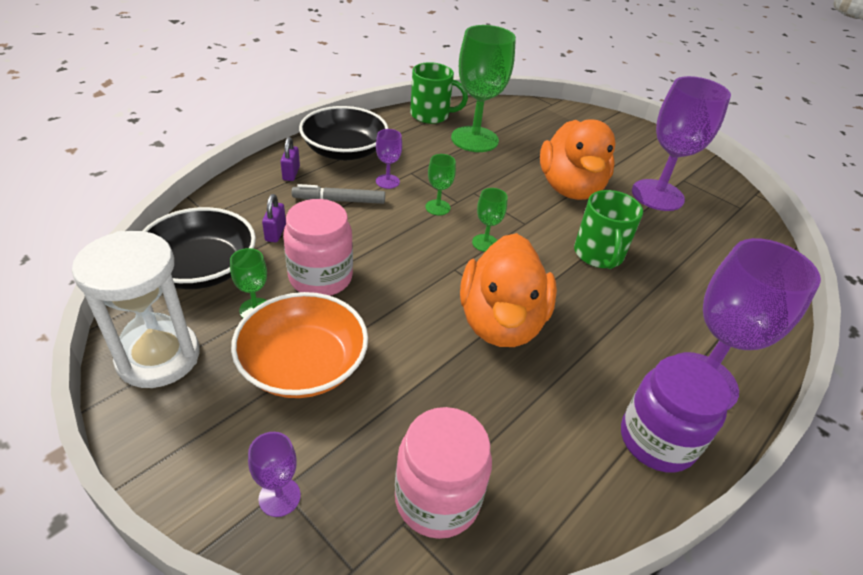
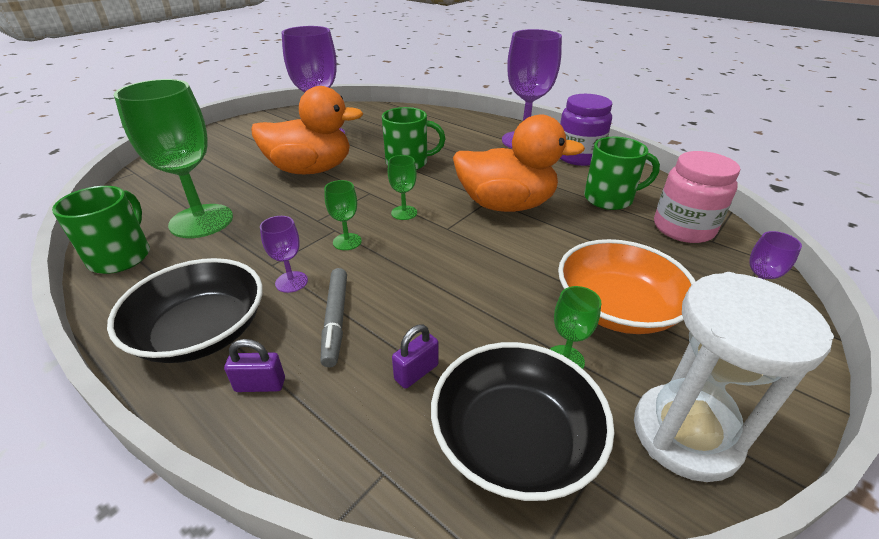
camera: 90 degrees left, 5 degrees down
(275, 232) = (416, 372): purple padlock -> purple padlock turned 45 degrees counterclockwise
(320, 277) = (491, 314): pink jar -> none
(520, 436) = (610, 199): none -> green mug

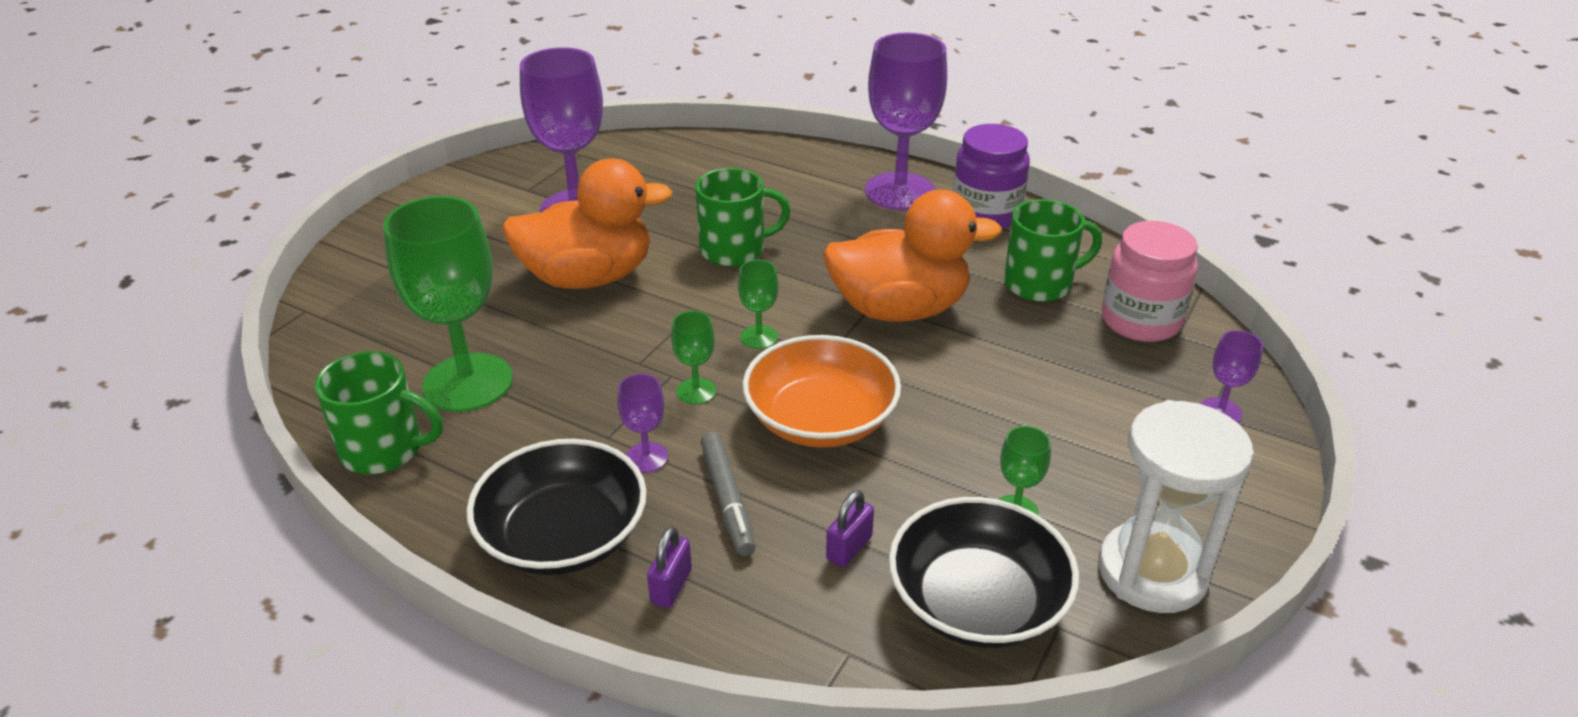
camera: 10 degrees left, 0 degrees up
(121, 256) = (384, 450): green mug -> green mug turned 105 degrees clockwise
(260, 385) = (671, 586): purple padlock -> purple padlock turned 60 degrees counterclockwise
(617, 308) = (1067, 441): orange bowl -> orange bowl (820, 419)

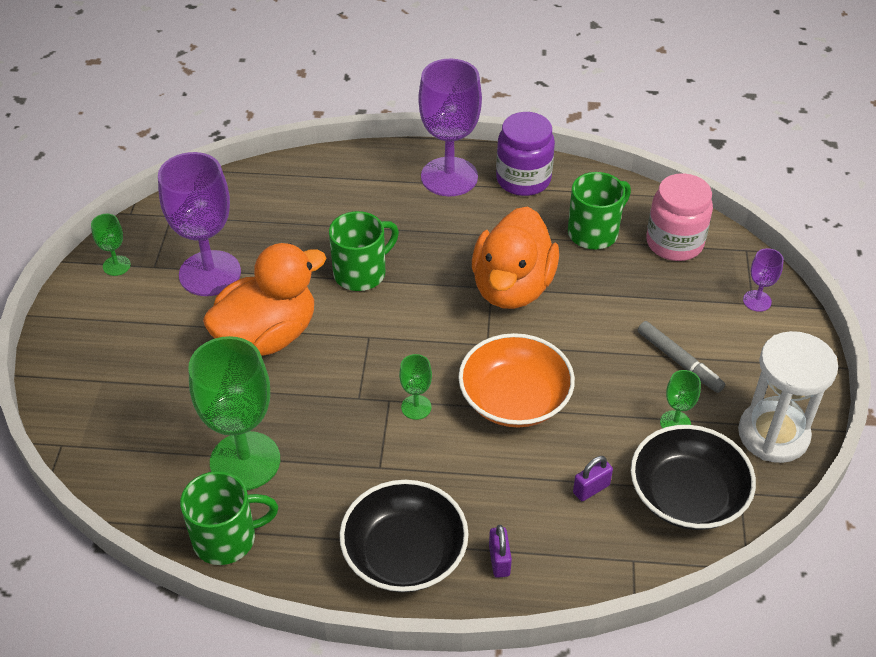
camera: 25 degrees left, 10 degrees up
(646, 457) = (418, 473): purple goblet -> none
(727, 500) = (493, 484): grey marker -> grey marker (679, 361)
(759, 337) = (430, 346): green goblet -> green goblet (116, 265)
(849, 548) = (591, 489): purple padlock -> purple padlock turned 45 degrees clockwise
(899, 309) = (512, 287): orange duck -> orange duck turned 135 degrees clockwise

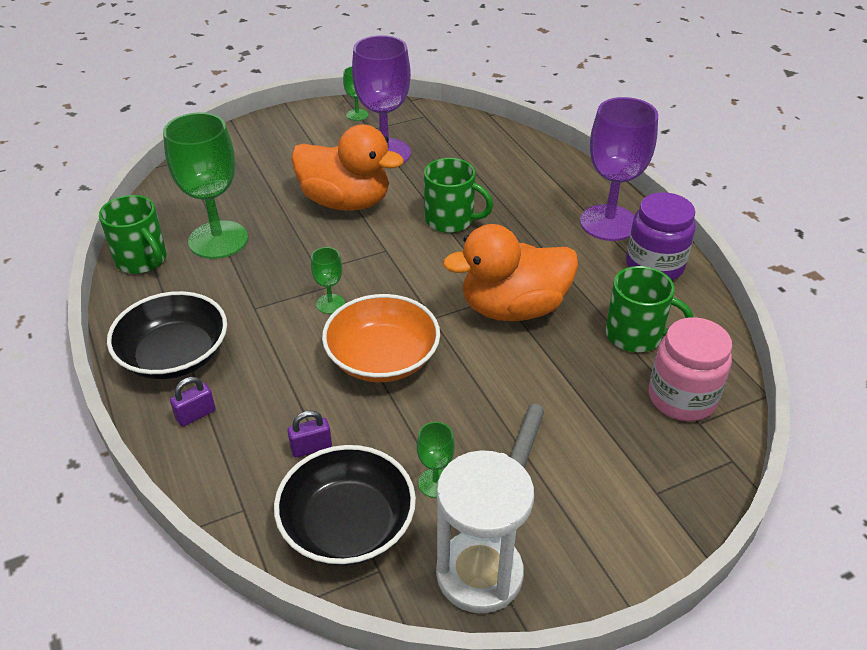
camera: 60 degrees right, 5 degrees down
(591, 489) = (311, 448): purple padlock -> purple padlock turned 45 degrees counterclockwise
(757, 301) = (664, 495): purple goblet -> none

